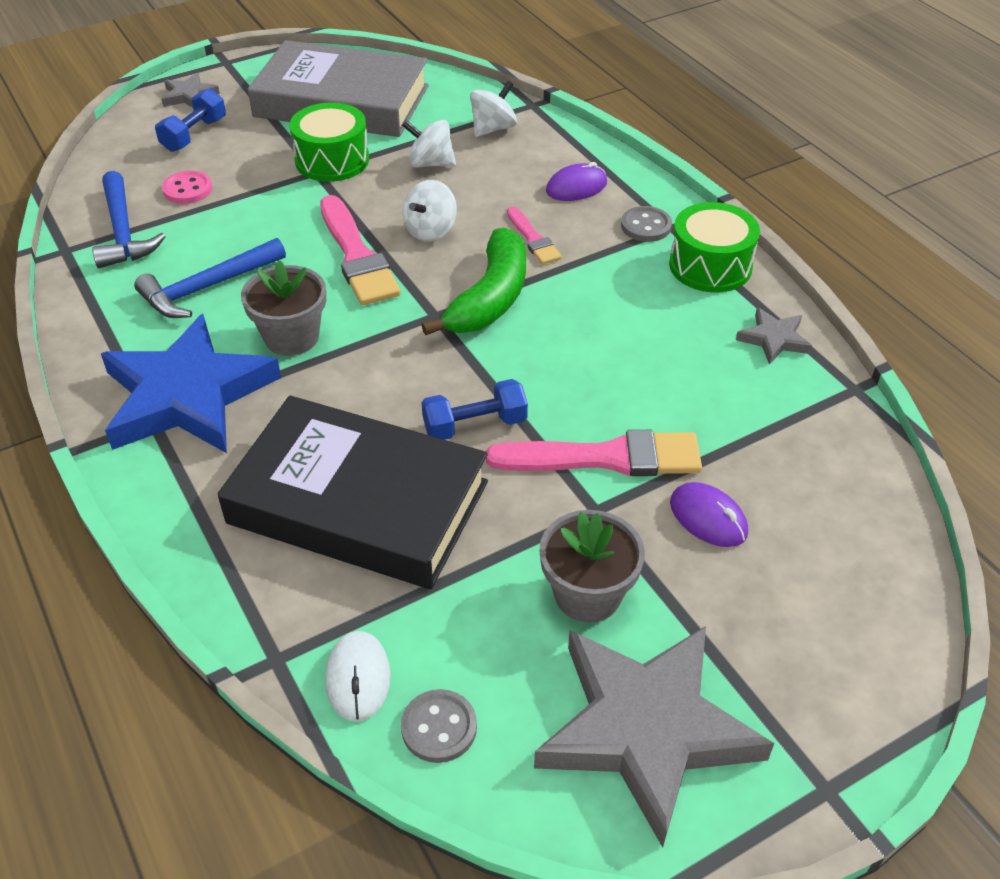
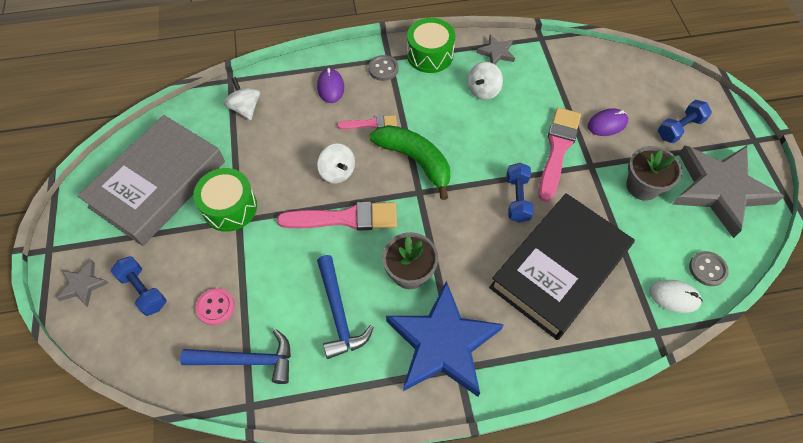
camera: 70 degrees left, 15 degrees up
(430, 163) = (265, 152): white spinning top -> white spinning top (483, 90)
(770, 638) = (679, 128): none -> blue dumbbell

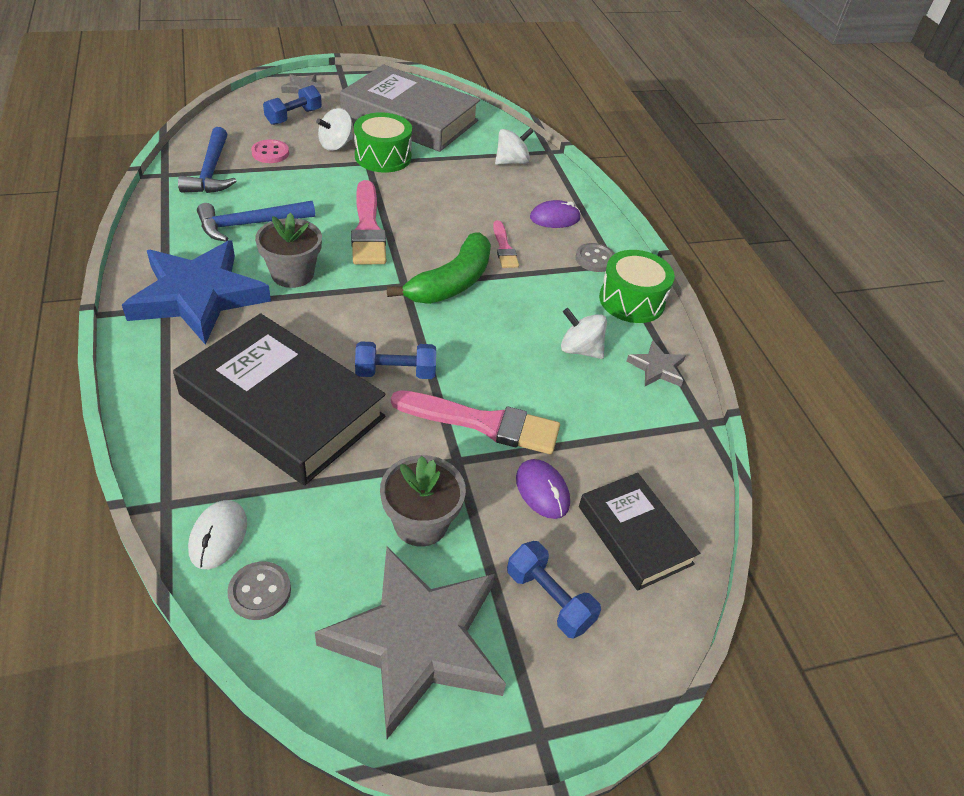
camera: 80 degrees right, 15 degrees down
(337, 172) = (430, 223): white spinning top -> white spinning top (336, 145)
(630, 85) = (634, 535): none -> black book

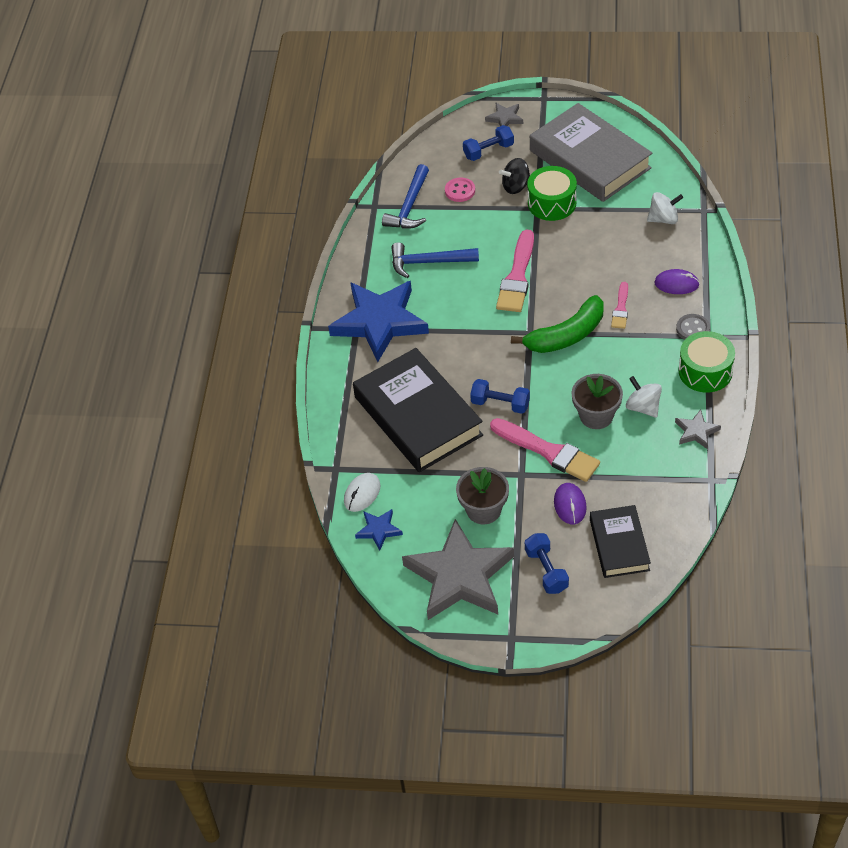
camera: 30 degrees right, 5 degrees up
(260, 592) = (379, 530): grey button -> blue star
(292, 274) = (449, 312): grey flower pot -> grey flower pot (596, 416)
(336, 145) = (516, 186): white spinning top -> black spinning top

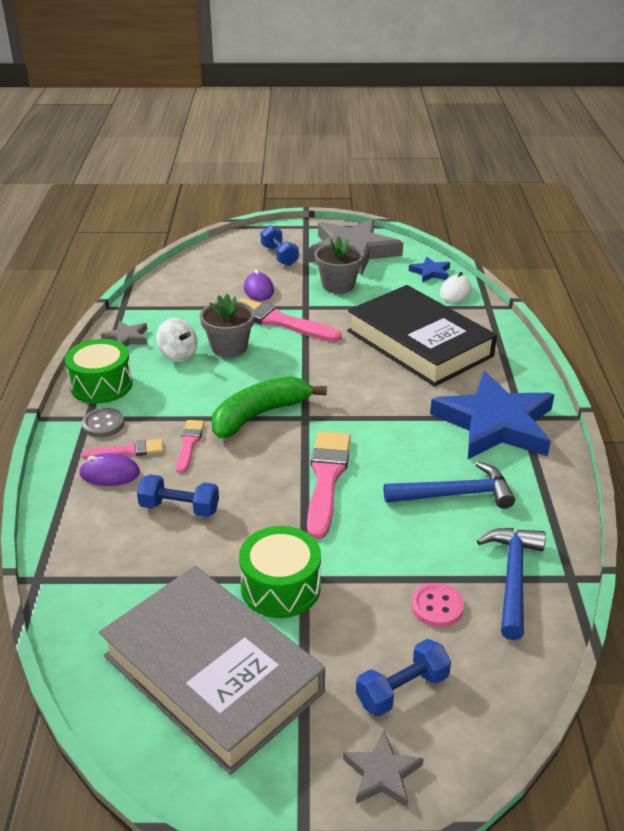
camera: 170 degrees right, 15 degrees down
(500, 404) = (332, 354): blue dumbbell -> blue dumbbell (179, 508)
(516, 186) = (343, 616): black spinning top -> none
(619, 545) = (216, 269): black book -> none
(663, 219) = (105, 563): white spinning top -> none
(667, 303) = (127, 451): none -> pink brush

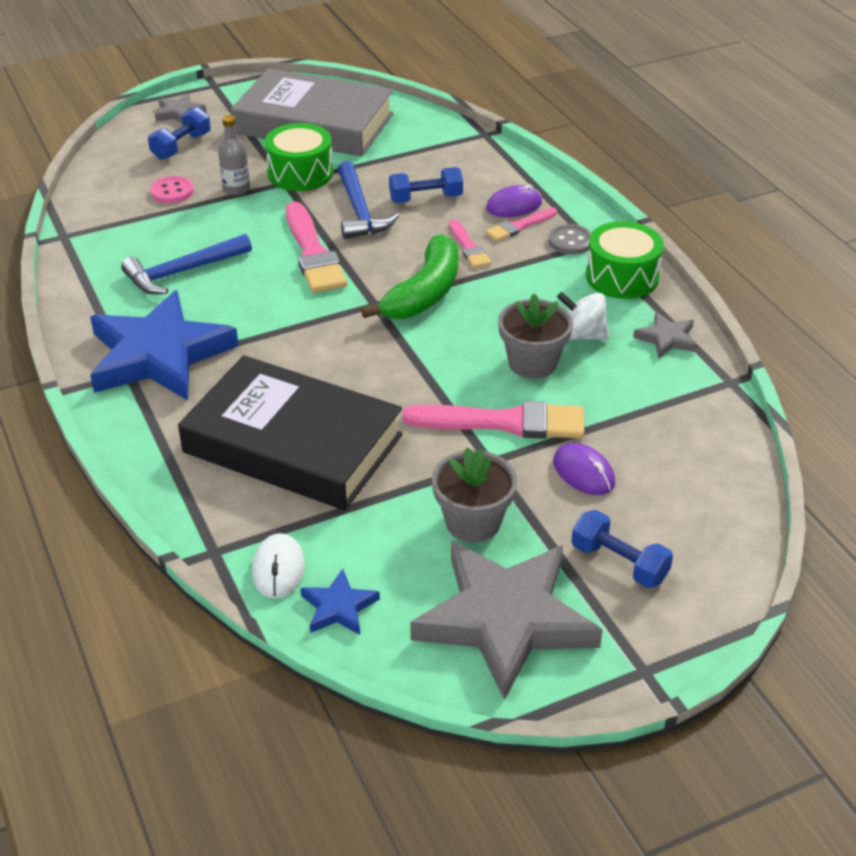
camera: 155 degrees right, 5 degrees up
(363, 586) = (236, 189): none -> grey bottle
(513, 578) = (114, 223): blue hammer -> blue hammer (359, 211)

